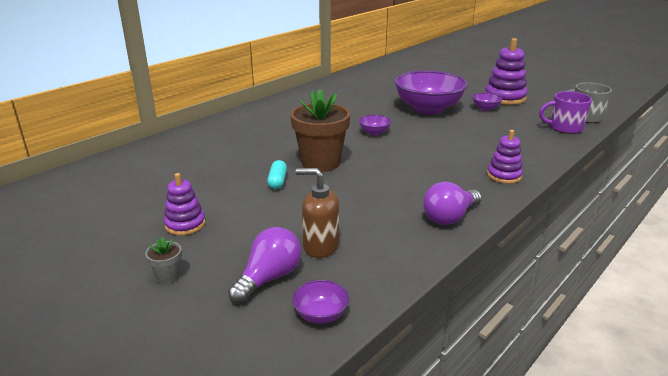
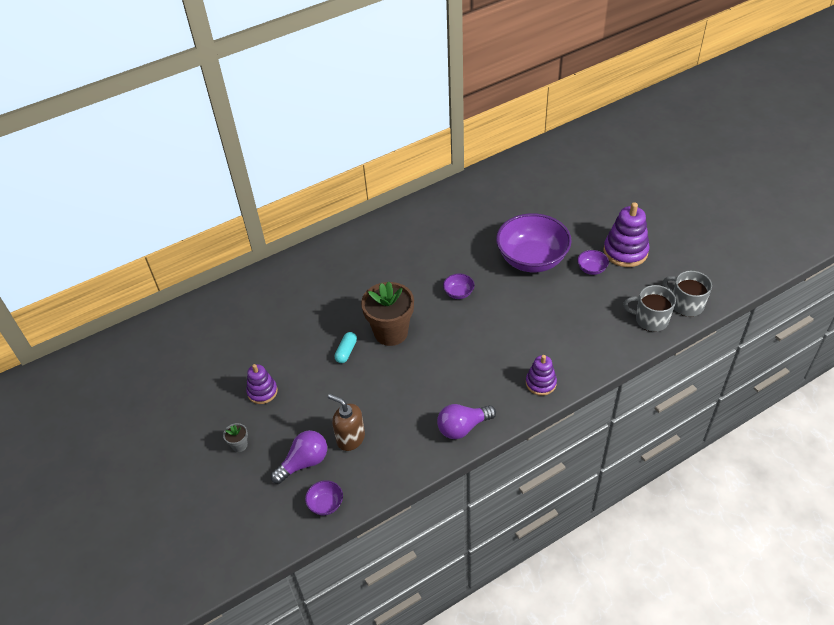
camera: 20 degrees right, 20 degrees up
(564, 128) = (650, 320): purple mug -> grey mug

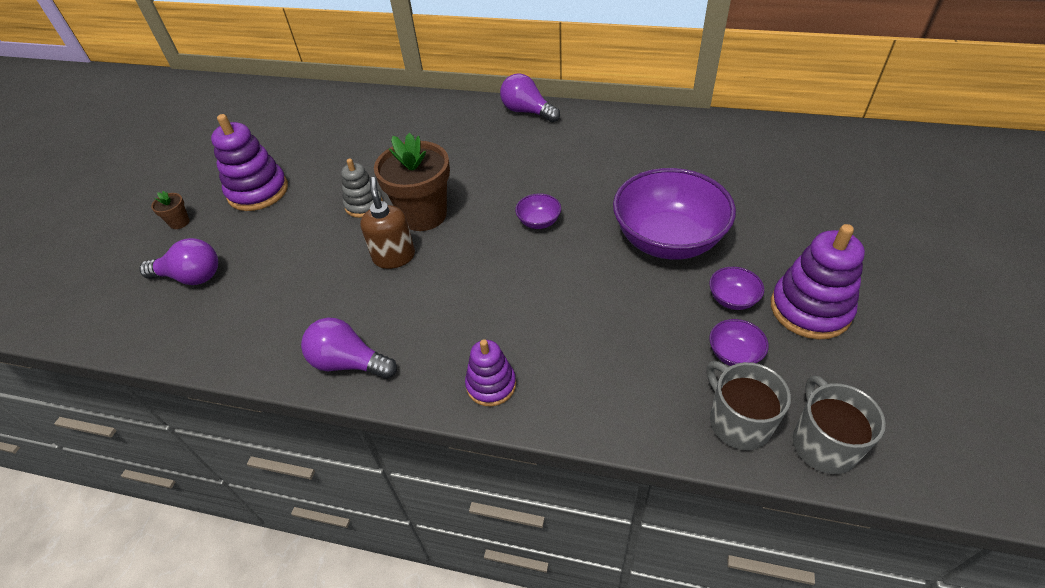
camera: 45 degrees right, 0 degrees up
(239, 445) = (179, 222): grey flower pot -> brown flower pot
(262, 392) = (258, 191): purple stacking toy -> purple stacking toy, size x1.63
(326, 504) = (147, 330): purple bowl -> purple bowl (734, 354)
(346, 351) = (364, 205): turquoise capsule -> grey stacking toy
(350, 438) = (251, 286): brown soap dispenser -> brown soap dispenser (394, 257)
(363, 233) = (527, 112): none -> purple light bulb

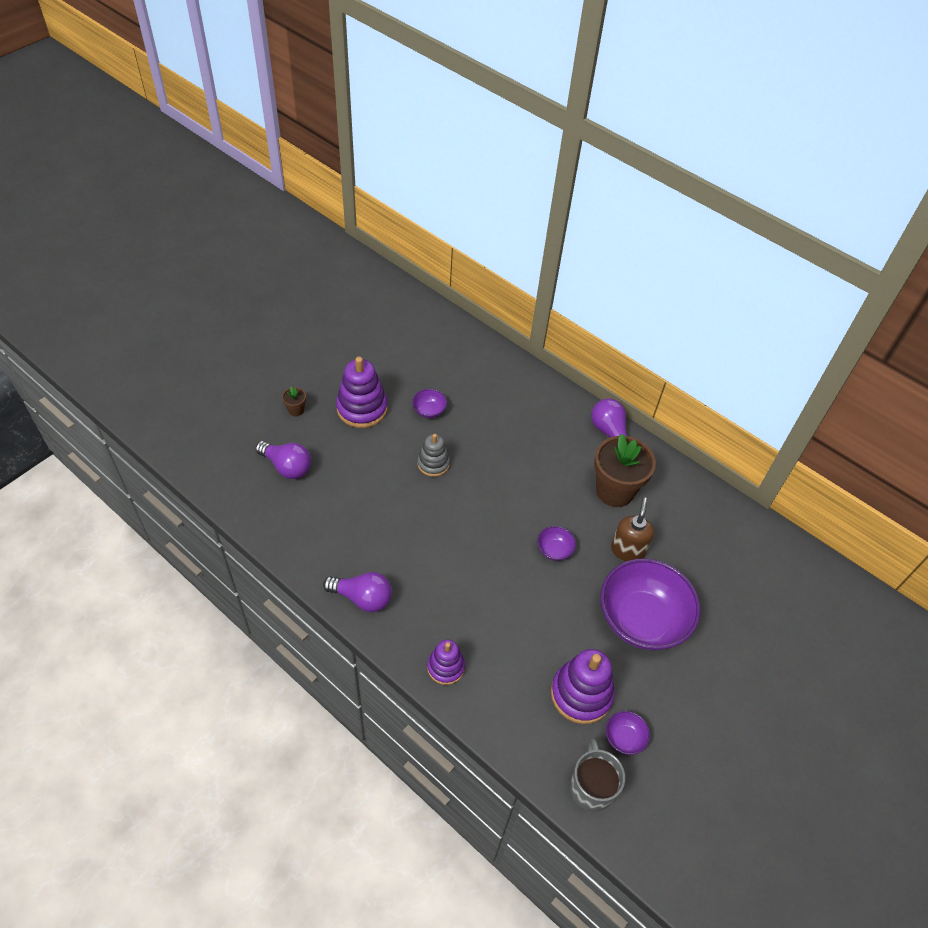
camera: 20 degrees right, 5 degrees up
(349, 363) = (362, 598): purple light bulb -> purple light bulb turned 150 degrees clockwise
(394, 257) = (432, 525): brown soap dispenser -> brown soap dispenser (627, 550)
(423, 215) = (472, 497): brown flower pot -> brown flower pot (614, 491)
(732, 299) = (654, 696): purple bowl -> purple bowl (429, 411)
(810, 309) = (705, 735): purple stacking toy -> purple stacking toy (581, 694)
(823, 443) = (637, 833): grey mug -> none

